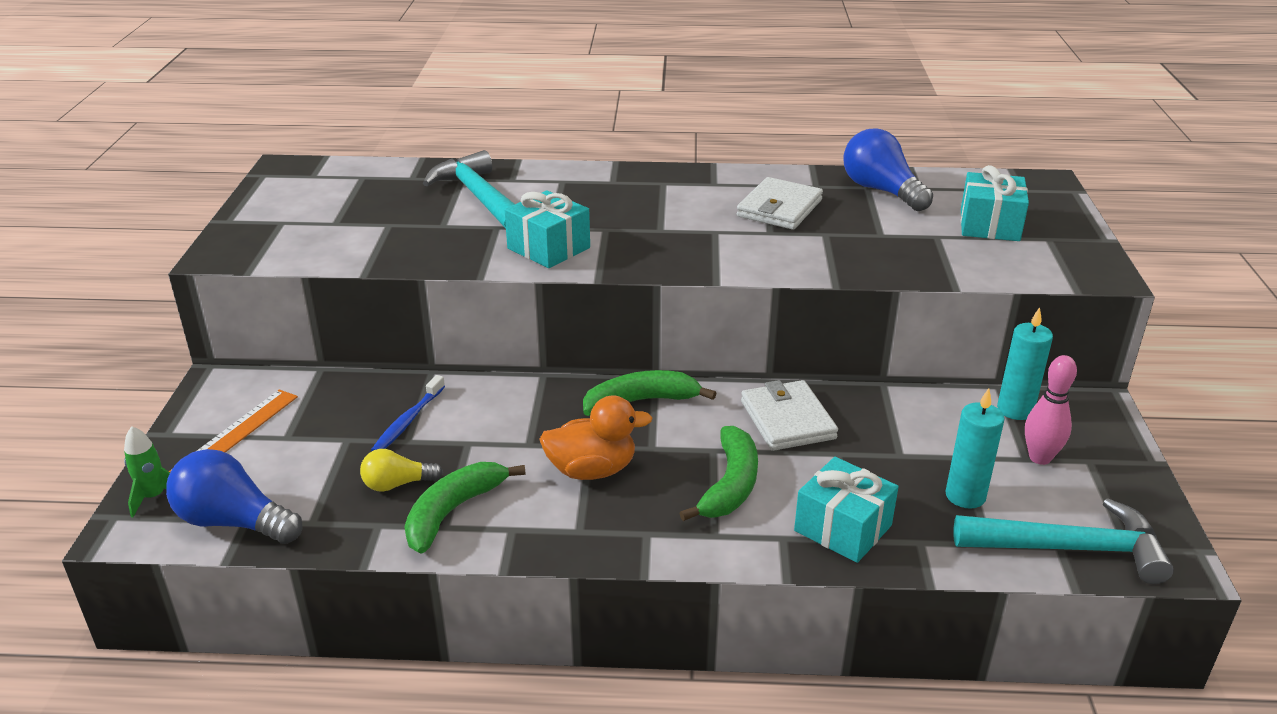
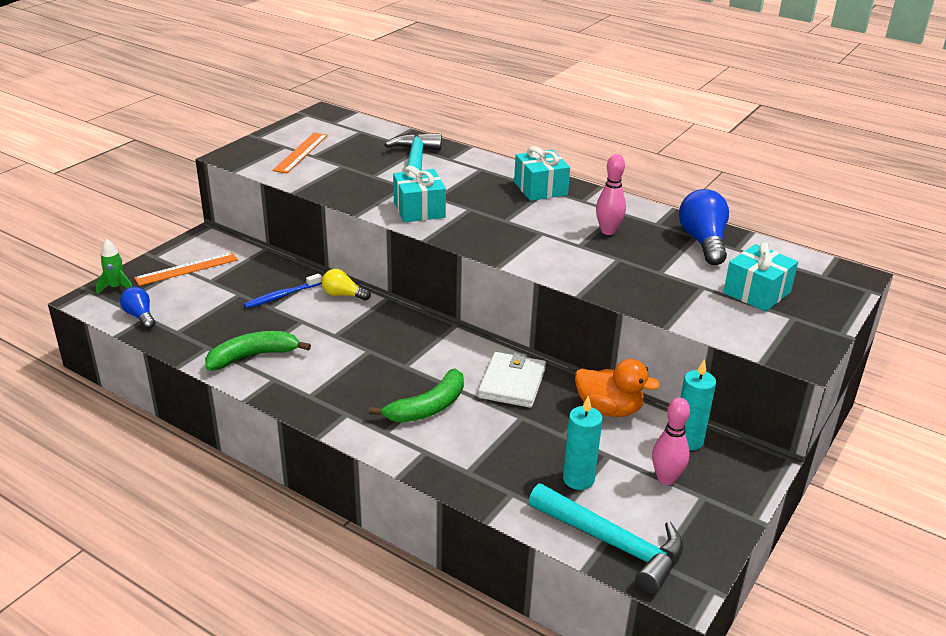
camera: 30 degrees right, 0 degrees up
(234, 522) = (140, 316): blue light bulb -> blue light bulb, size x0.58
(314, 223) = (301, 152): none -> orange ruler
(397, 484) = (240, 329): yellow light bulb -> yellow light bulb (343, 295)
(592, 470) = (354, 364): orange duck -> orange duck (609, 409)
(640, 402) = (429, 336): green banana -> none
(779, 208) = (608, 231): white wallet -> pink bowling pin
(843, 528) = (470, 462): turquoise gift -> turquoise gift (540, 188)

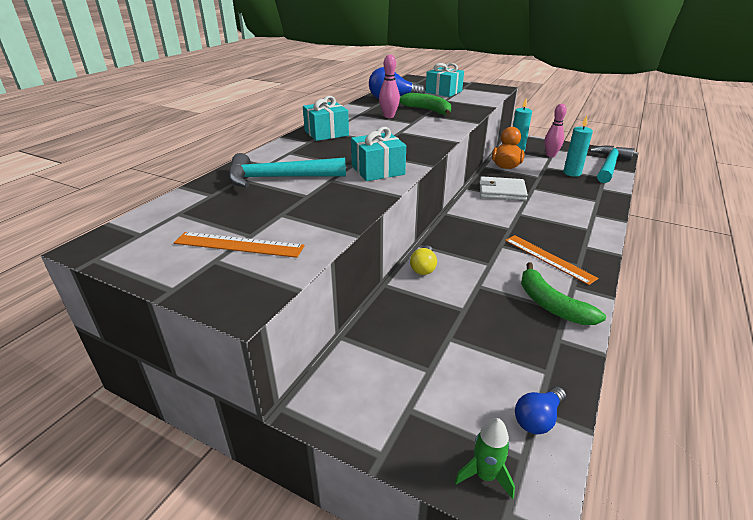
camera: 95 degrees left, 0 degrees up
(186, 269) = (408, 402): orange ruler -> orange ruler (548, 258)
(281, 296) = (441, 305): blue toothbrush -> none
(428, 407) = (550, 216): green banana -> green banana (428, 110)

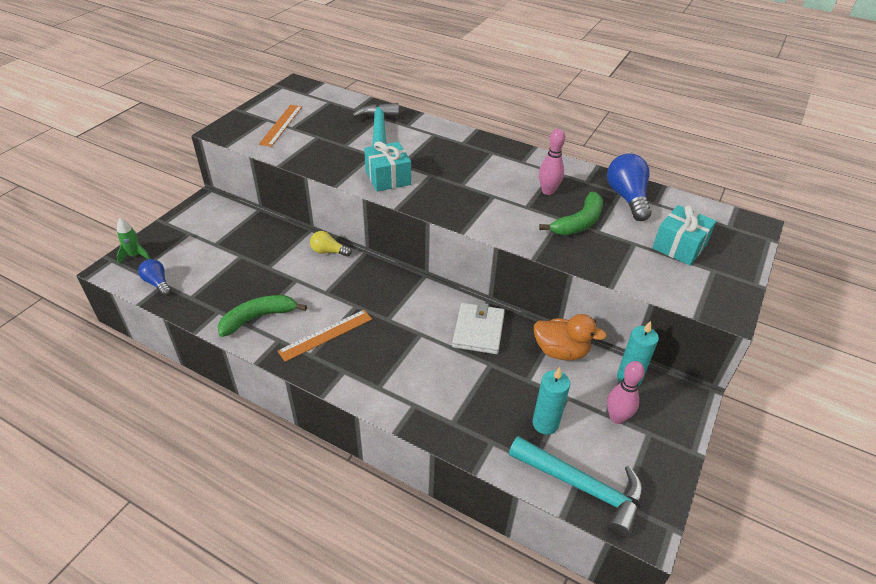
camera: 90 degrees right, 10 degrees up
(326, 133) = (486, 151): turquoise gift -> none

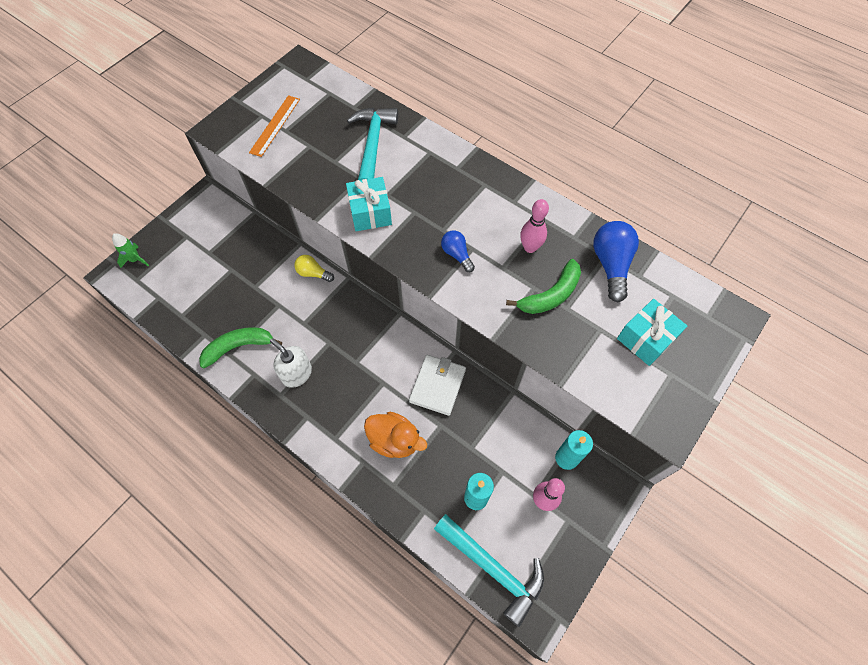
camera: 10 degrees right, 20 degrees up
(158, 283) = (153, 295): blue light bulb -> blue light bulb (457, 254)
(326, 335) = (297, 374): orange ruler -> white soap dispenser
(561, 351) = (510, 419): orange duck -> orange duck (394, 440)

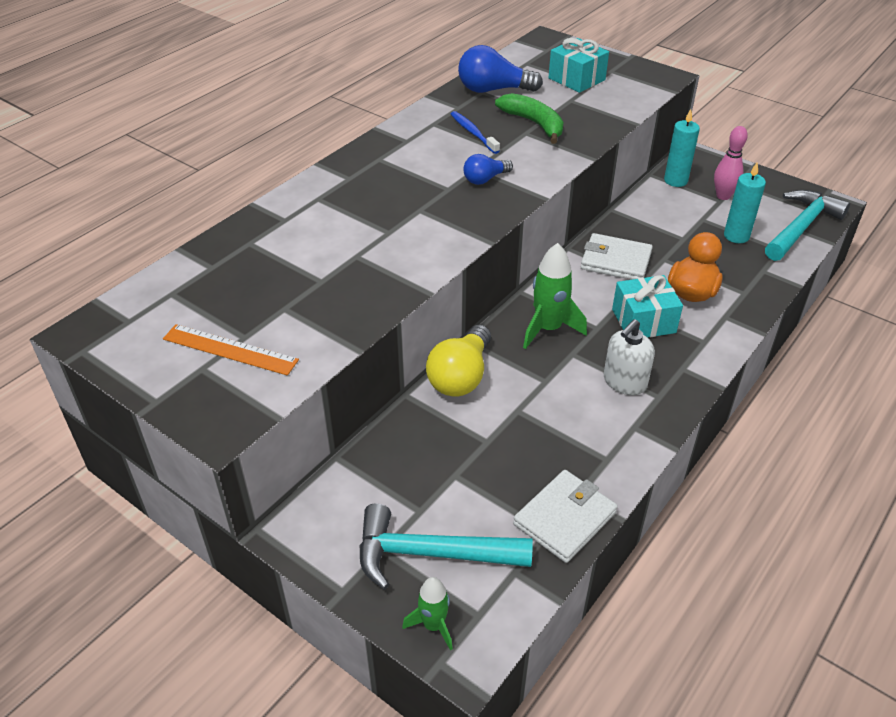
camera: 90 degrees left, 20 degrees down
(188, 325) = (564, 518): none -> white wallet
(239, 347) = (594, 449): green banana -> none
(313, 273) = (461, 376): yellow light bulb -> yellow light bulb, size x1.72
(356, 329) = (548, 329): none -> green rocket
(370, 213) = (420, 245): turquoise gift -> turquoise gift (643, 321)
(373, 144) = (294, 246): turquoise hammer -> turquoise hammer (431, 554)
(530, 247) = (473, 133): pink bowling pin -> blue toothbrush

